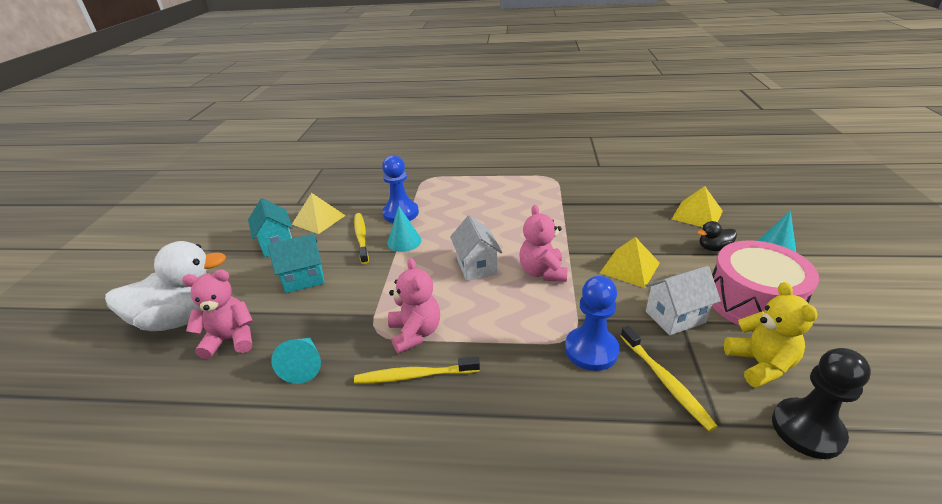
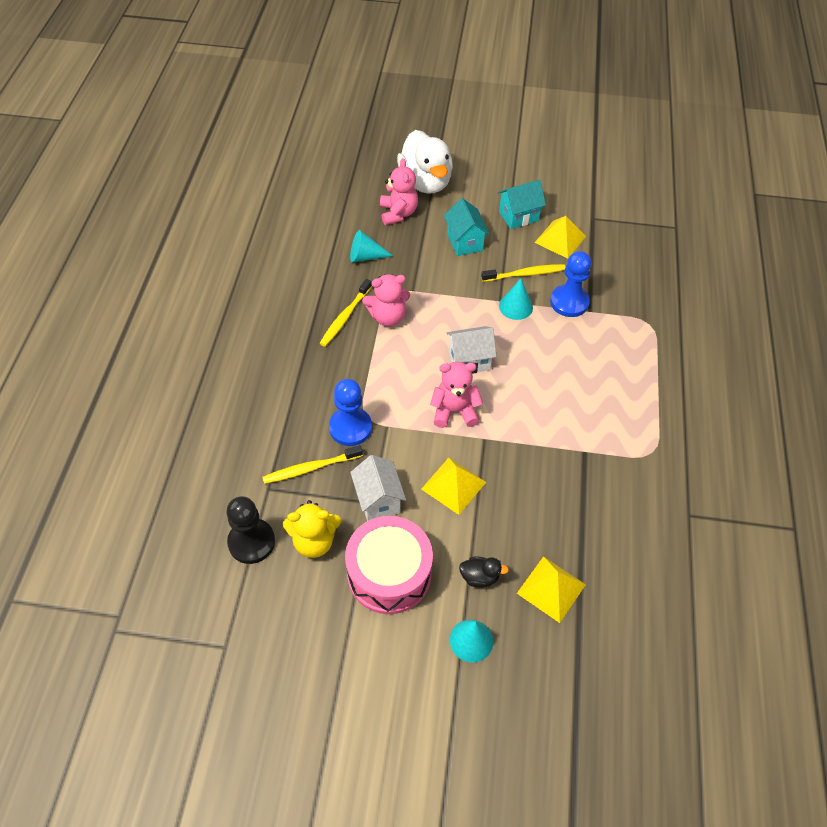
camera: 90 degrees right, 20 degrees up
(414, 375) = (345, 317): yellow toothbrush -> yellow toothbrush turned 150 degrees counterclockwise
(713, 248) = (479, 577): black duck -> black duck turned 105 degrees clockwise

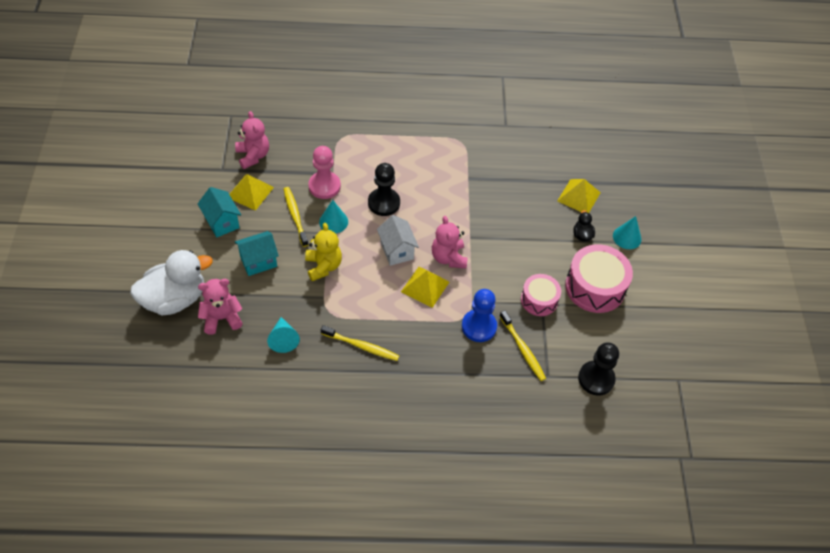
camera: 100 degrees left, 0 degrees up
(314, 541) = (583, 337): yellow teddy bear -> yellow teddy bear (323, 266)
(378, 500) = (539, 300): white house -> pink drum
(387, 317) = (357, 313): pink teddy bear -> pink teddy bear (253, 156)
(453, 485) = (515, 254): yellow pyramid -> yellow pyramid (425, 286)
(542, 356) = (384, 203): none -> black pawn
(569, 302) = (324, 186): blue pawn -> pink pawn

